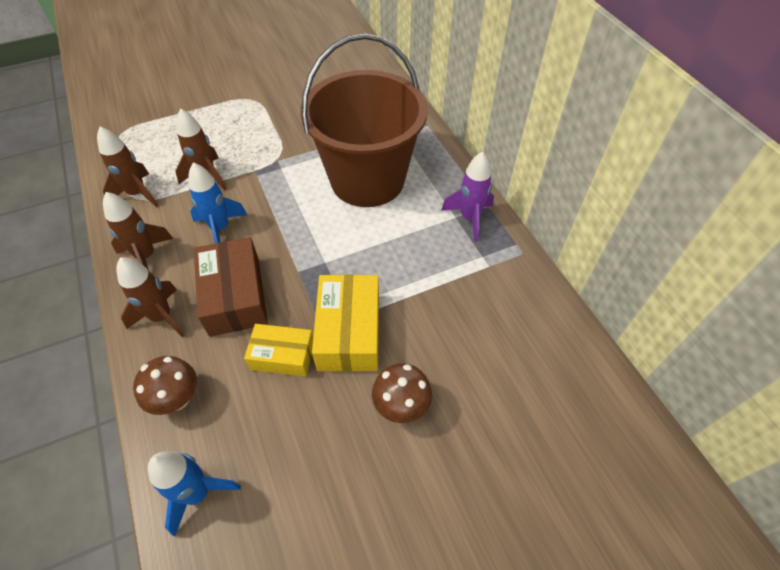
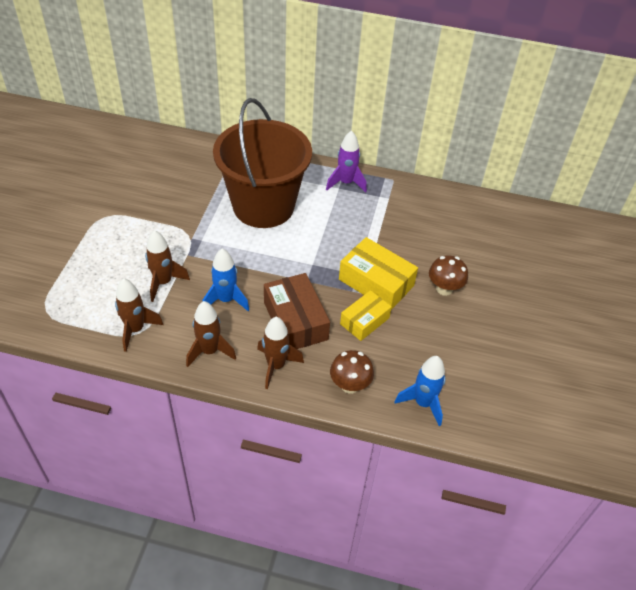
camera: 55 degrees left, 5 degrees down
(235, 296) = (295, 321): brown box -> brown box turned 45 degrees clockwise

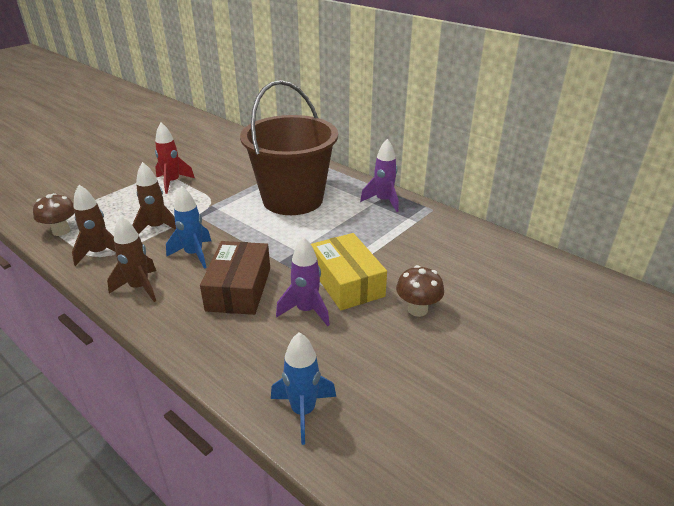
camera: 30 degrees right, 15 degrees down
(125, 221) = (172, 182): none -> red rocket
(276, 366) = (184, 319): brown rocket -> none
(350, 385) = (239, 363): brown mushroom -> brown mushroom (61, 231)
(364, 321) = (306, 310): yellow box -> purple rocket

